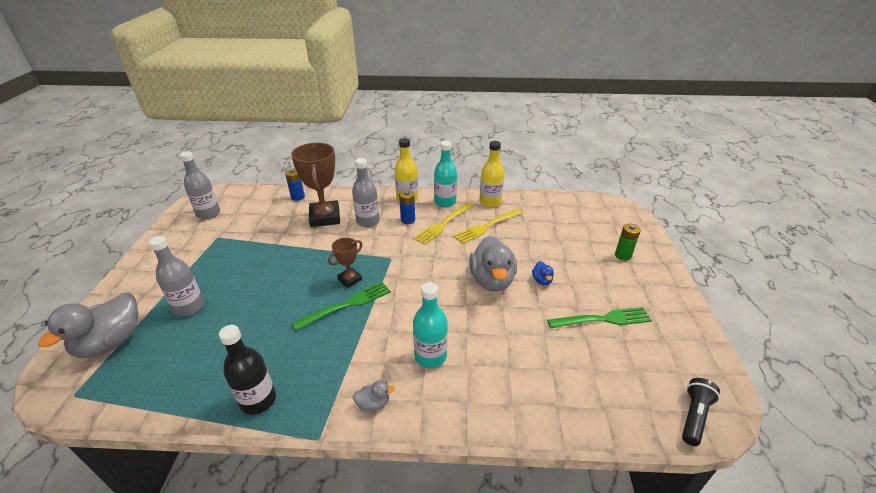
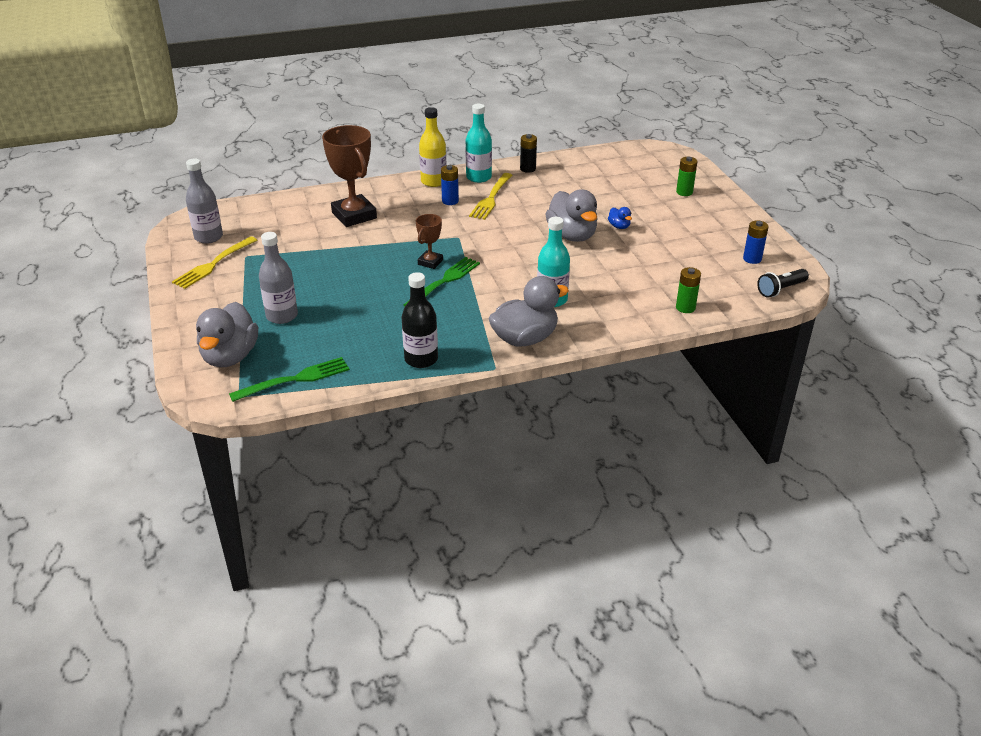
camera: 20 degrees left, 0 degrees up
(298, 197) = (302, 202): blue battery -> blue battery (752, 259)
(368, 221) = (406, 210): grey bottle -> none
(373, 404) = (525, 339): grey duck -> grey duck, size x2.27
(486, 226) = (538, 192): yellow fork -> yellow fork (213, 264)
(490, 202) = (528, 169): yellow bottle -> black battery
(567, 411) = (685, 308): none -> green battery
(603, 319) = (687, 244): green fork -> green fork (295, 379)
(694, 416) = (781, 290): black flashlight -> black flashlight turned 135 degrees counterclockwise

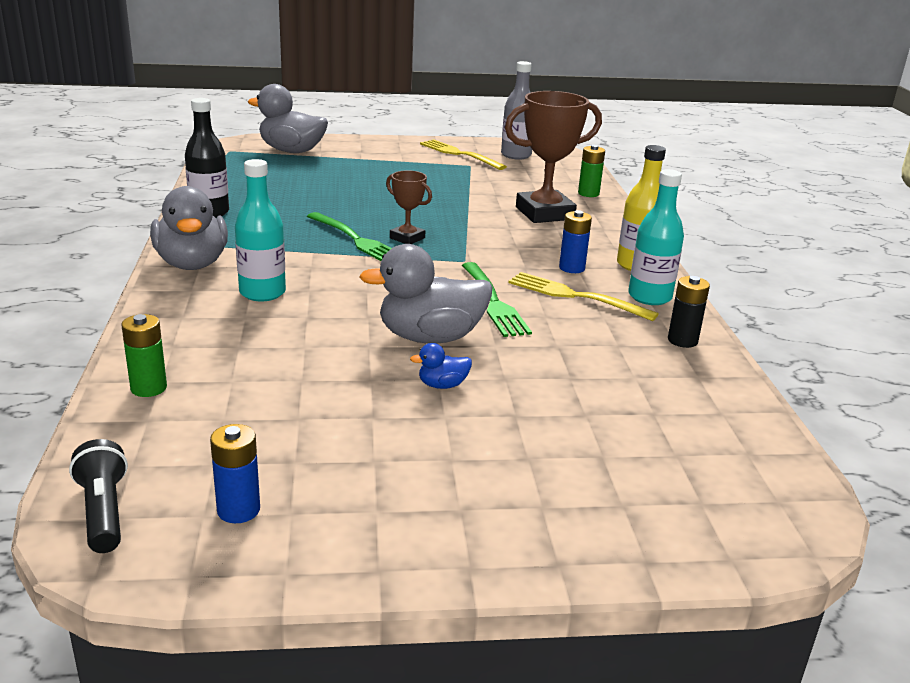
camera: 100 degrees right, 10 degrees down
(282, 316) = (343, 170): grey bottle -> none
(295, 379) = (232, 167): green fork -> green fork (493, 302)
(684, 192) = (563, 498): green battery -> green battery (588, 193)

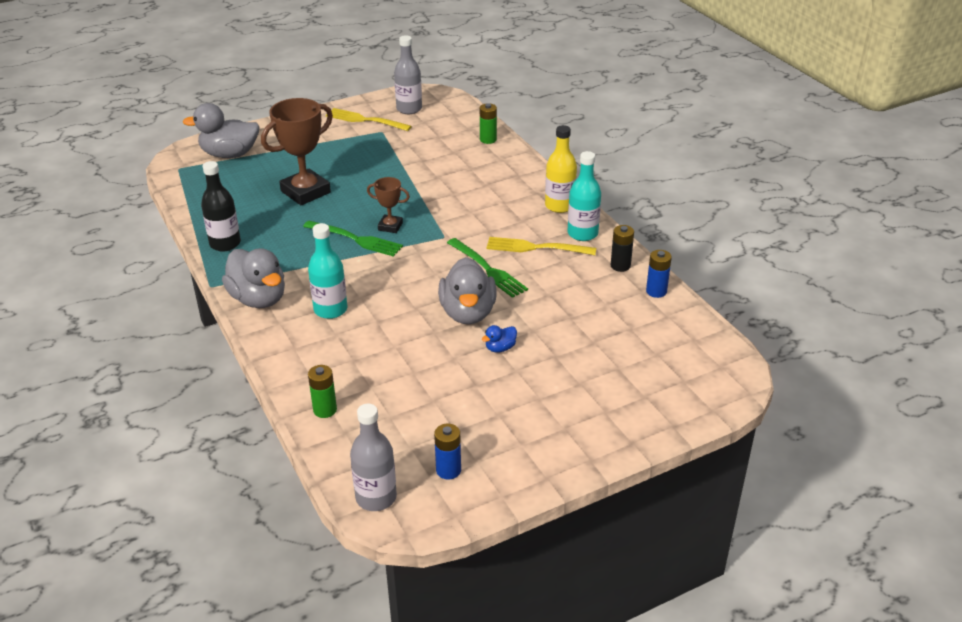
camera: 20 degrees left, 10 degrees up
(103, 512) = (376, 497): black flashlight -> grey bottle
(430, 337) = (468, 313): grey duck -> grey duck turned 60 degrees counterclockwise
(544, 213) = (469, 171): brown trophy -> brown trophy (305, 192)
(572, 268) = (519, 222): blue battery -> blue battery (656, 291)

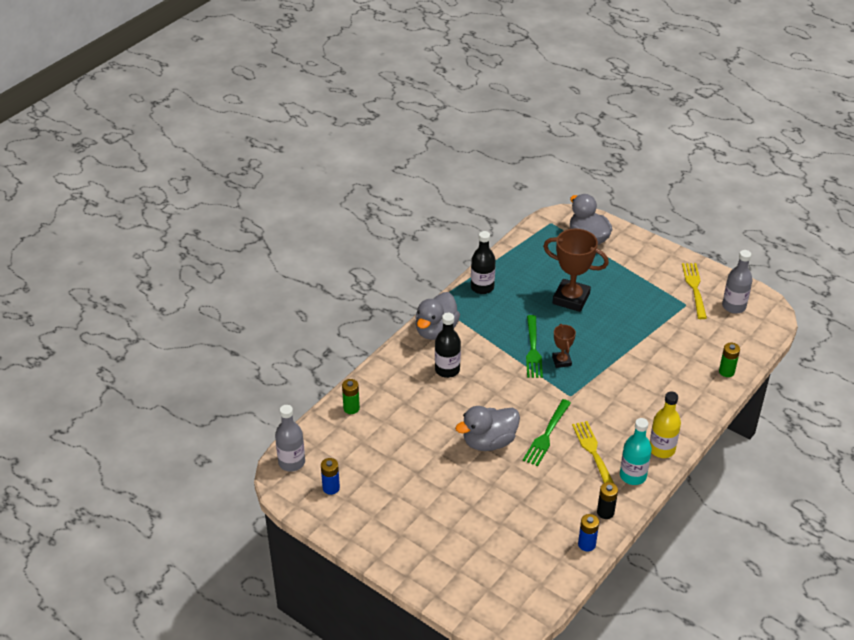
camera: 65 degrees right, 5 degrees up
(330, 310) = (447, 370): turquoise bottle -> black bottle
(500, 348) = (461, 473): blue duck -> none

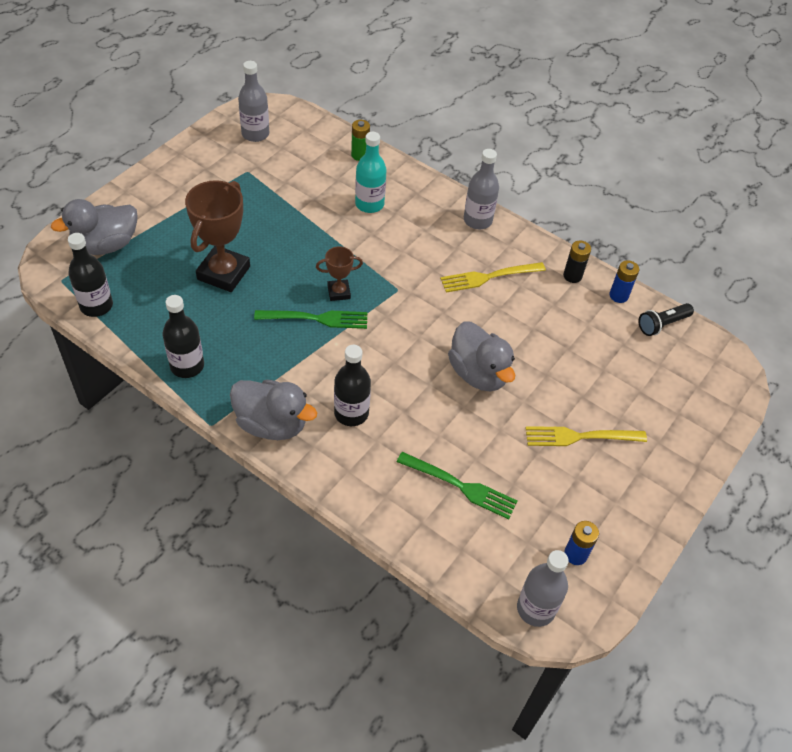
camera: 95 degrees left, 10 degrees up
(351, 408) = (426, 532): green battery -> none
(530, 241) = (96, 306): none -> black bottle
(546, 435) = (463, 316): green fork -> green fork (460, 486)
(556, 573) = (662, 324): none -> black flashlight
(633, 476) = (518, 248): turquoise bottle -> turquoise bottle (369, 204)
(662, 449) = (477, 220): yellow bottle -> grey bottle
(694, 288) = (220, 160): yellow fork -> yellow fork (580, 437)

